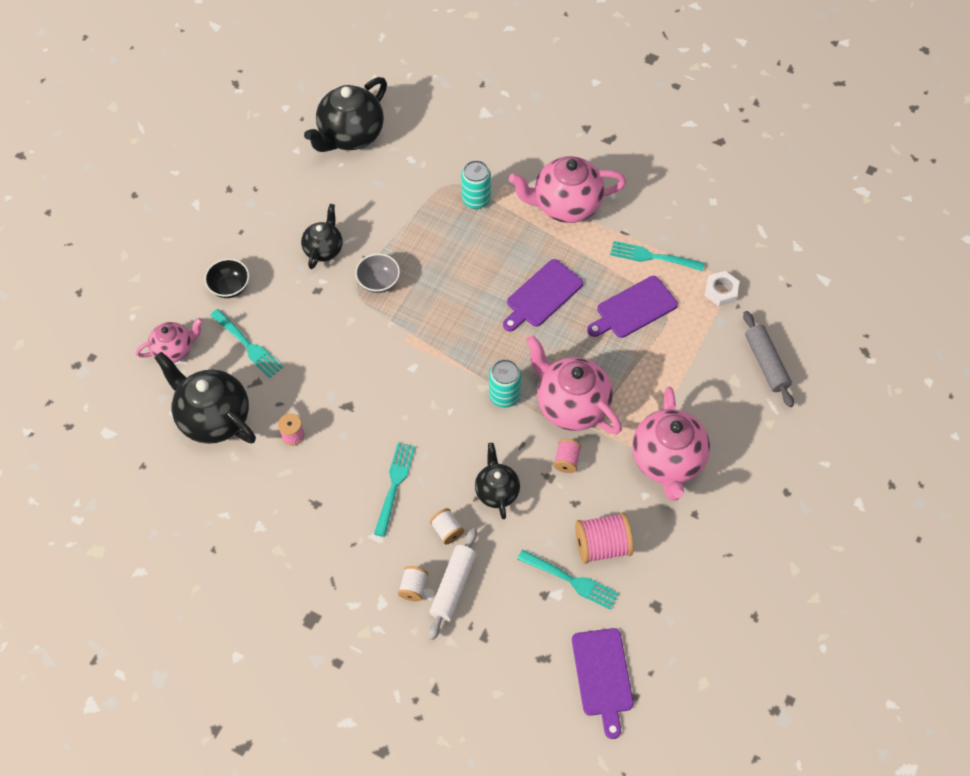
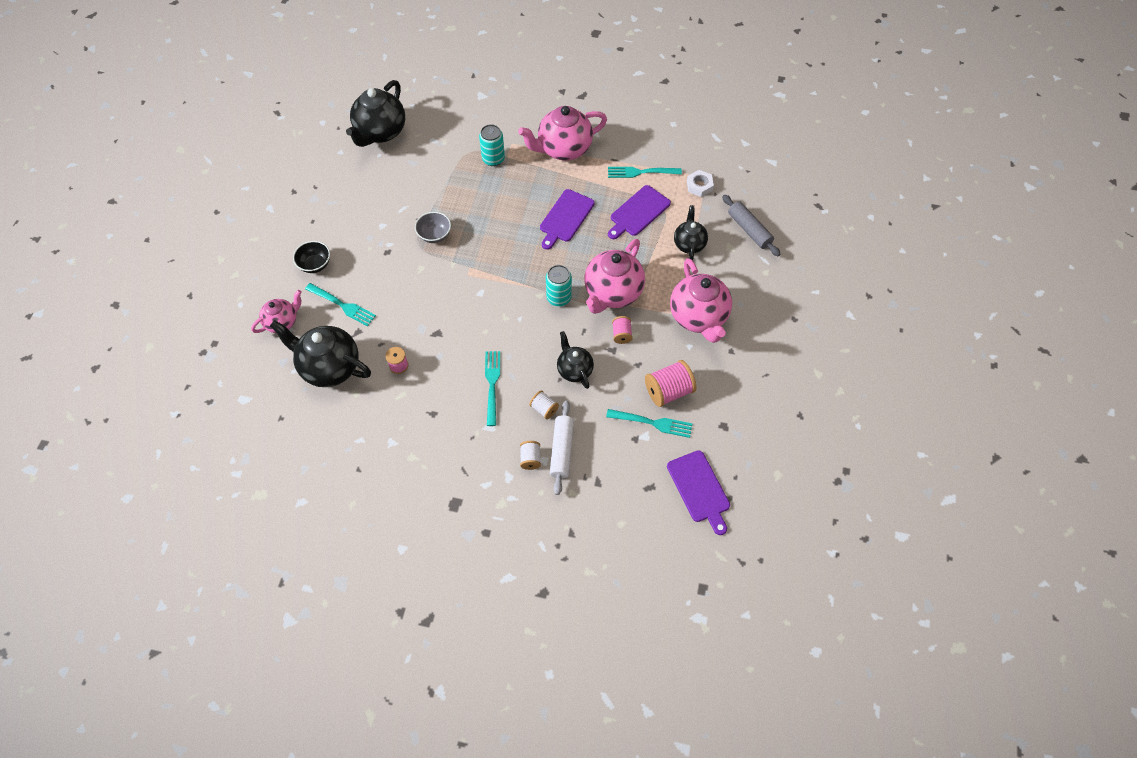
camera: 15 degrees left, 0 degrees up
(324, 249) = (383, 220): black teapot -> black teapot (689, 244)
(571, 405) = (612, 293): pink teapot -> pink teapot turned 90 degrees counterclockwise

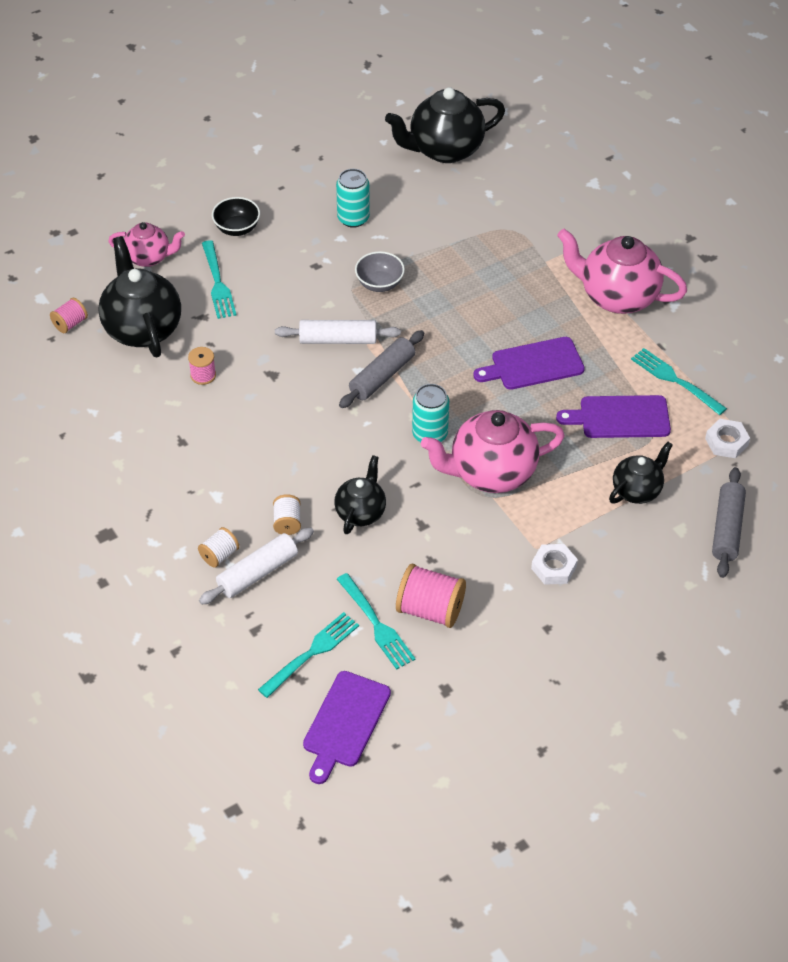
camera: 45 degrees right, 10 degrees down
(449, 284) = (338, 340): none -> white rolling pin
(492, 385) = (266, 461): turquoise fork -> turquoise fork (311, 653)
(493, 159) = (528, 254): turquoise can -> turquoise can (353, 218)
(497, 286) = (382, 376): none -> grey rolling pin
(621, 334) = (450, 518): pink spool -> pink spool (70, 324)
(698, 317) = (554, 567): pink teapot -> white nut

